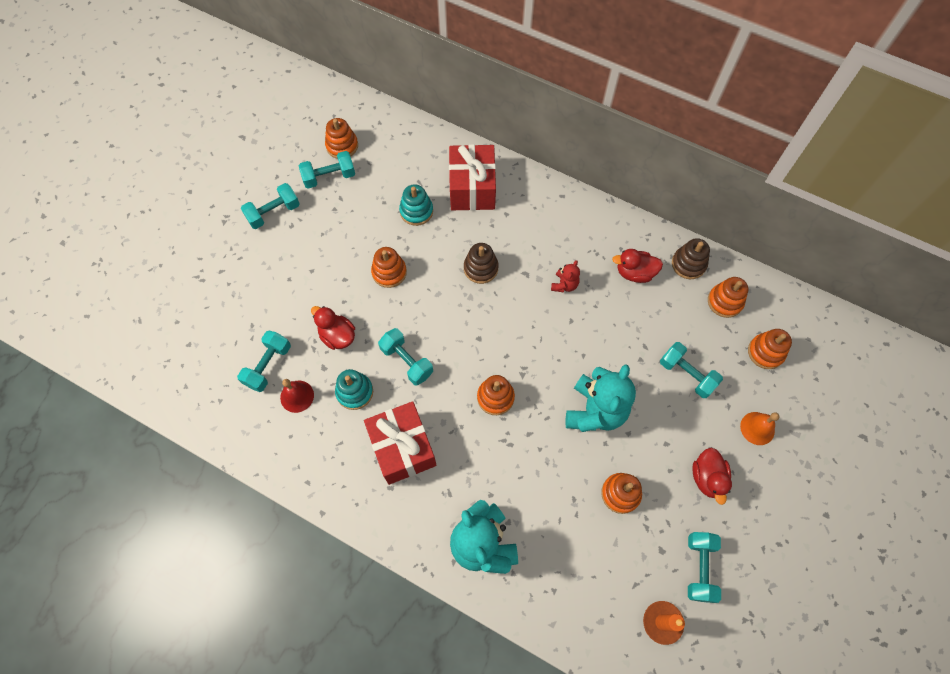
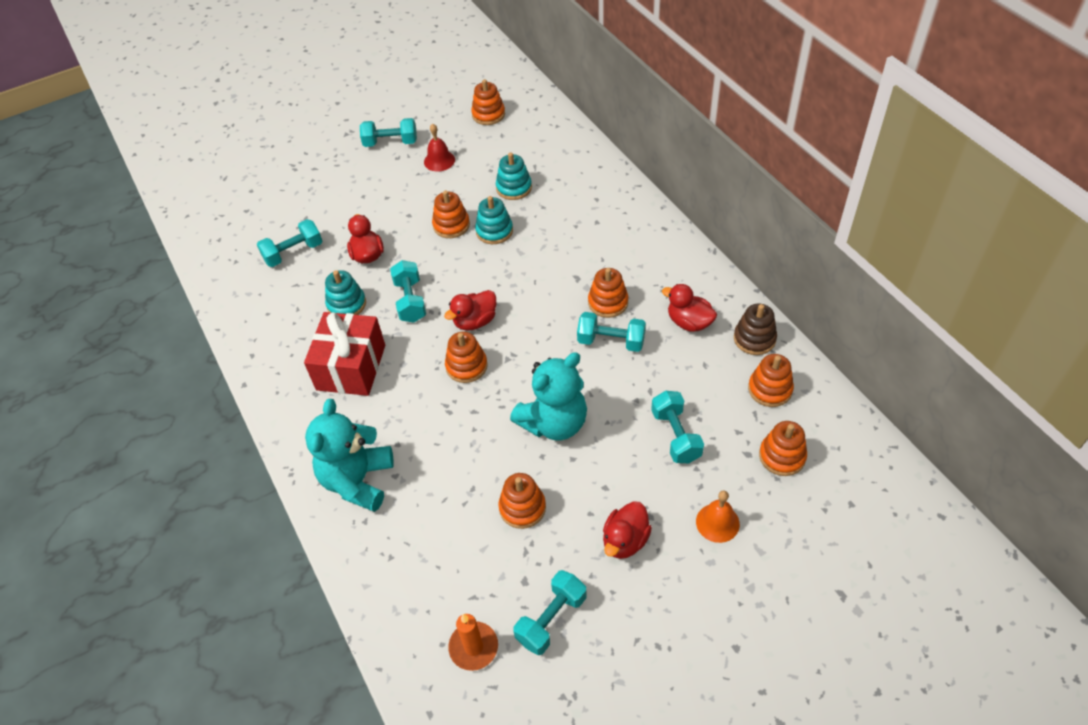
camera: 35 degrees right, 15 degrees down
(297, 396) = (297, 286): red bell -> red bell (439, 160)
(329, 177) = (458, 133): turquoise dumbbell -> turquoise dumbbell (611, 341)
(429, 261) = (494, 231): none -> turquoise stacking toy
(472, 188) = (580, 189): red gift -> none
(473, 353) = (475, 321): none -> red duck
(481, 268) = (537, 256): brown stacking toy -> none
(564, 285) = (608, 302): red teddy bear -> orange stacking toy

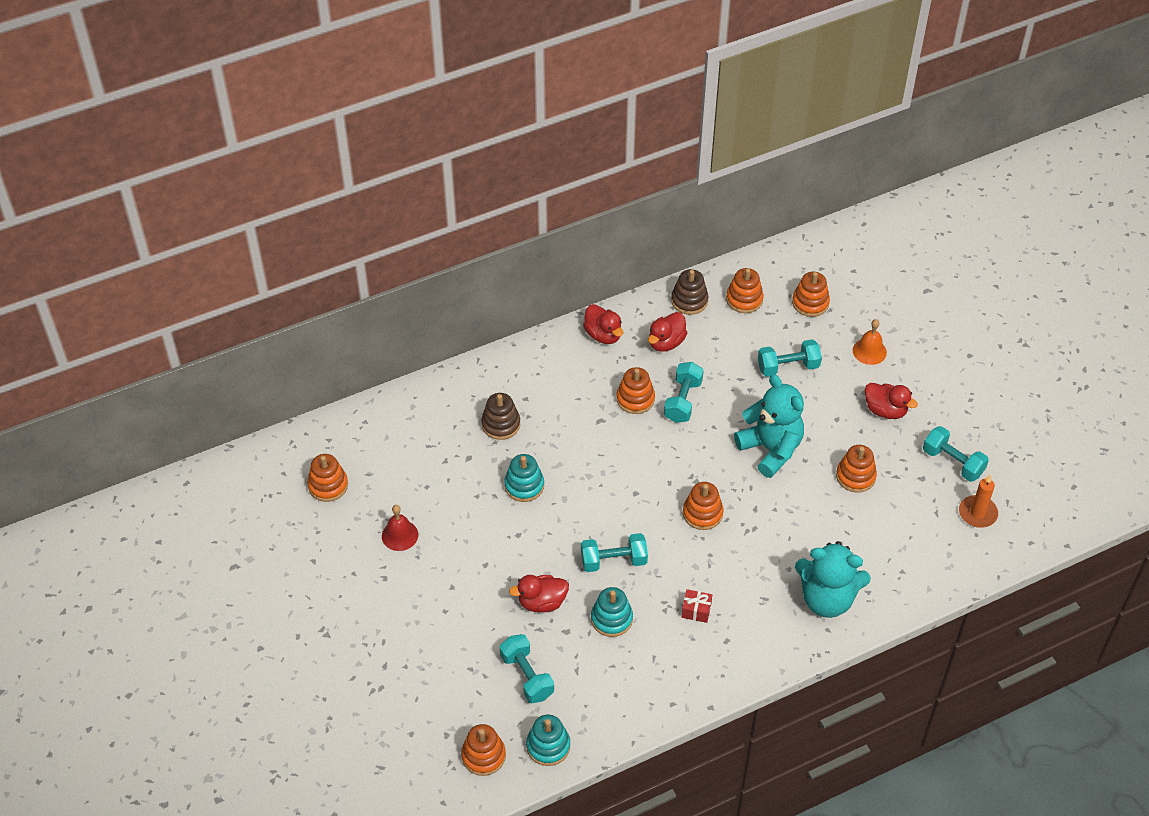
camera: 90 degrees left, 0 degrees up
(351, 367) = (696, 610): red gift -> red gift, size x0.41
(390, 143) = (355, 585): turquoise dumbbell -> none
(451, 225) = (508, 524): orange stacking toy -> orange stacking toy (483, 756)
(475, 321) = (647, 505): red duck -> red duck (603, 335)
(514, 188) = (460, 466): turquoise stacking toy -> turquoise stacking toy (548, 746)
(563, 208) = (501, 424): none -> brown stacking toy

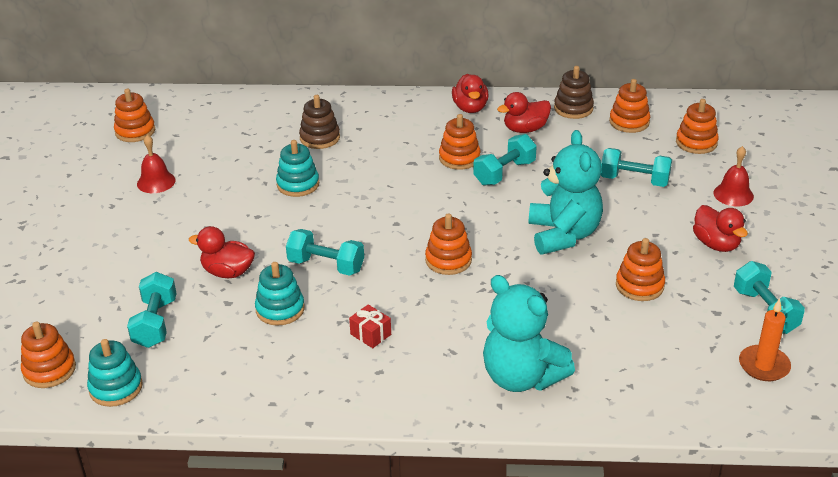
camera: 30 degrees right, 15 degrees down
(869, 351) = (733, 194): orange bell -> red bell

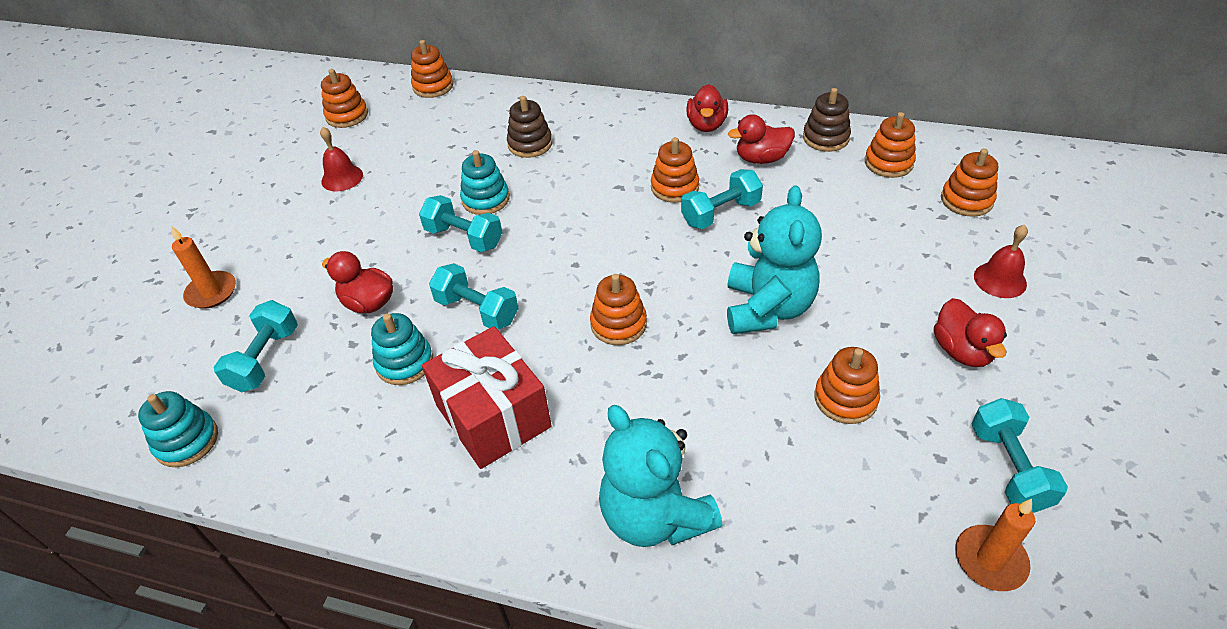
camera: 15 degrees right, 10 degrees up
(49, 370) = (131, 403): orange stacking toy -> orange stacking toy (433, 86)
(78, 282) = (212, 292): none -> orange candle
(370, 334) = (493, 416): red gift -> red gift, size x2.45
(634, 180) = (875, 243): turquoise dumbbell -> turquoise dumbbell (464, 237)

